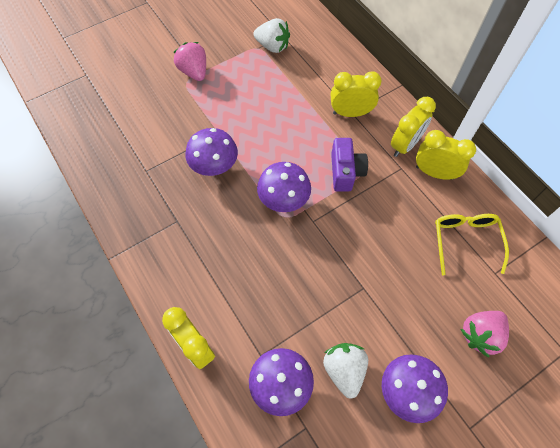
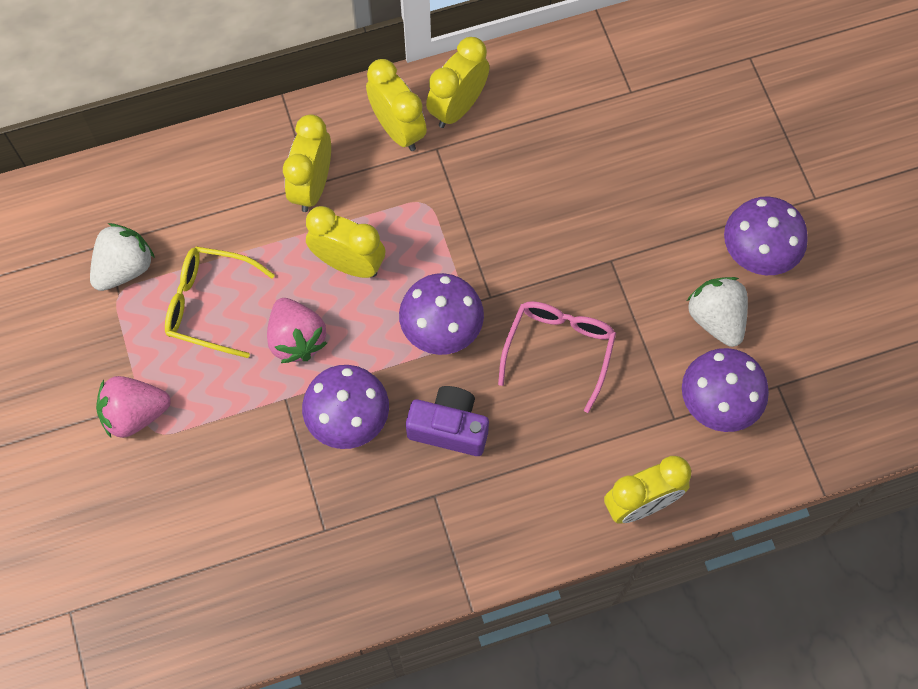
camera: 75 degrees left, 5 degrees up
(289, 269) = (559, 350): none -> pink glasses
(309, 142) = (349, 264): none -> yellow clock
(344, 370) = (716, 319): white strawberry -> white strawberry turned 60 degrees clockwise
(345, 172) = (420, 227): purple camera -> purple camera (449, 428)
(465, 241) = (576, 109): yellow glasses -> yellow glasses (209, 304)
(480, 334) = (707, 142): pink strawberry -> pink strawberry (297, 339)

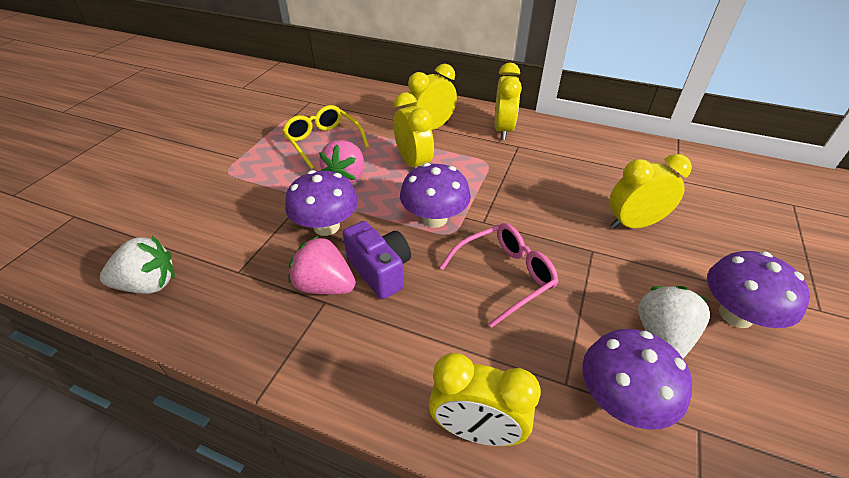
camera: 40 degrees right, 25 degrees down
(125, 268) = (305, 112): white strawberry -> white strawberry (149, 284)
(135, 413) = (230, 160): pink strawberry -> pink strawberry (325, 286)
(457, 107) = (548, 137): yellow clock -> yellow clock (633, 224)

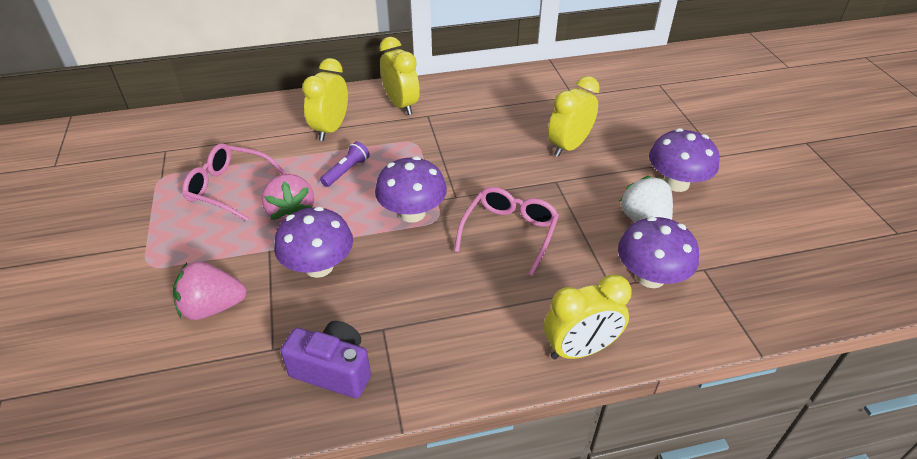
camera: 35 degrees left, 0 degrees up
(149, 284) = (188, 409): white strawberry -> none
(323, 142) = (229, 188): yellow glasses -> pink glasses
(325, 286) = (369, 316): pink strawberry -> pink strawberry (212, 307)
(380, 270) = (406, 279): purple camera -> purple camera (333, 370)
(413, 163) = (346, 171): yellow clock -> purple flashlight

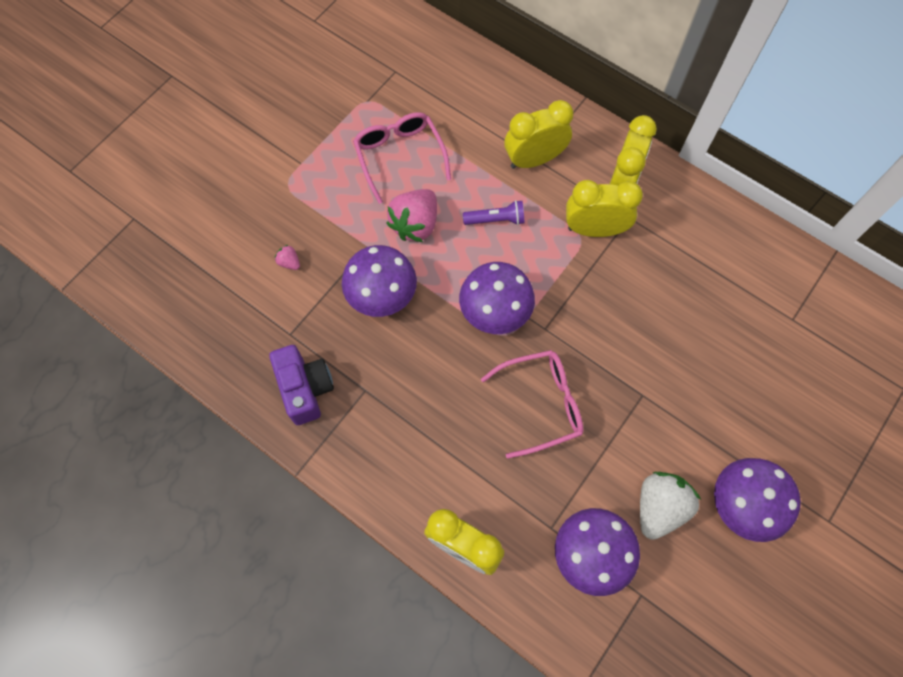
camera: 50 degrees right, 25 degrees up
(212, 307) = (289, 262): pink strawberry -> pink strawberry, size x0.45
(569, 146) = (704, 371): yellow clock -> yellow clock (594, 229)

